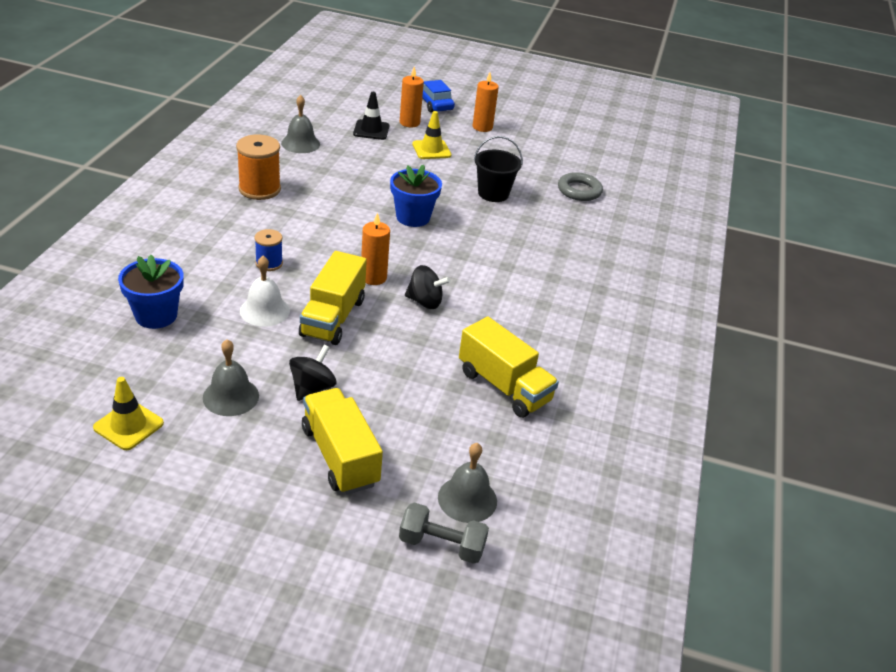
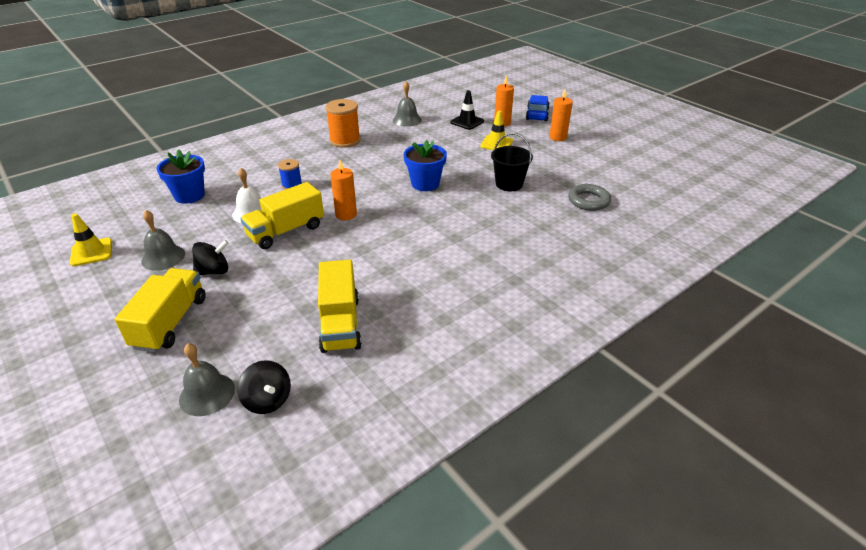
camera: 40 degrees right, 0 degrees up
(425, 302) = (360, 242): black spinning top -> black spinning top (267, 400)
(441, 545) = (146, 418): grey dumbbell -> none

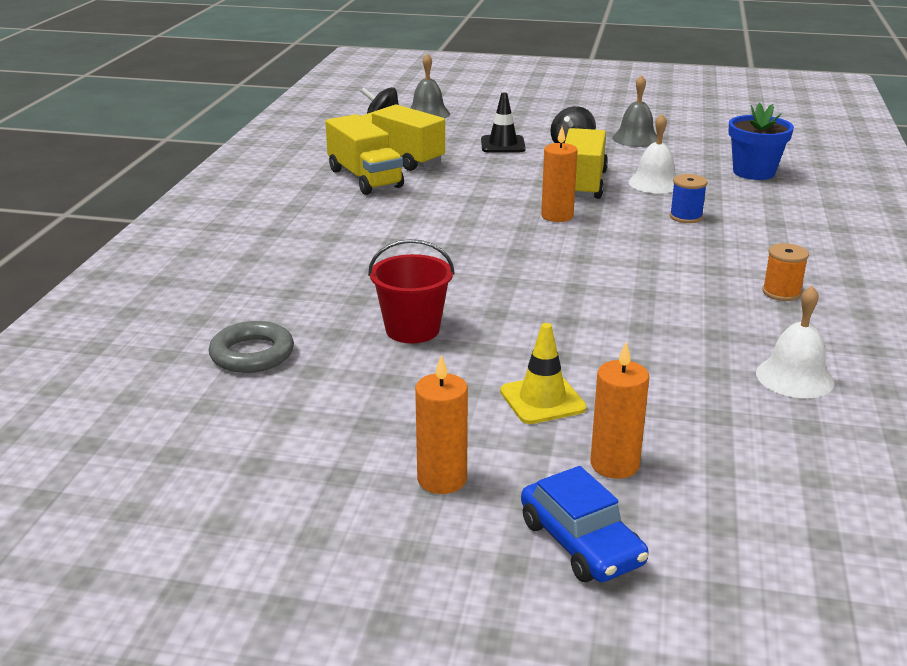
camera: 140 degrees right, 10 degrees down
(91, 252) = (697, 123): yellow traffic cone -> none
(170, 322) = (529, 122): yellow truck -> yellow truck (365, 178)
(345, 140) = (781, 292): orange spool -> orange spool, size x0.58
(407, 120) = (794, 377): grey bell -> white bell
(425, 184) = (534, 281): blue flower pot -> none
(467, 122) = (685, 429): black traffic cone -> black traffic cone (503, 145)
(509, 184) = (412, 330): black bucket -> red bucket

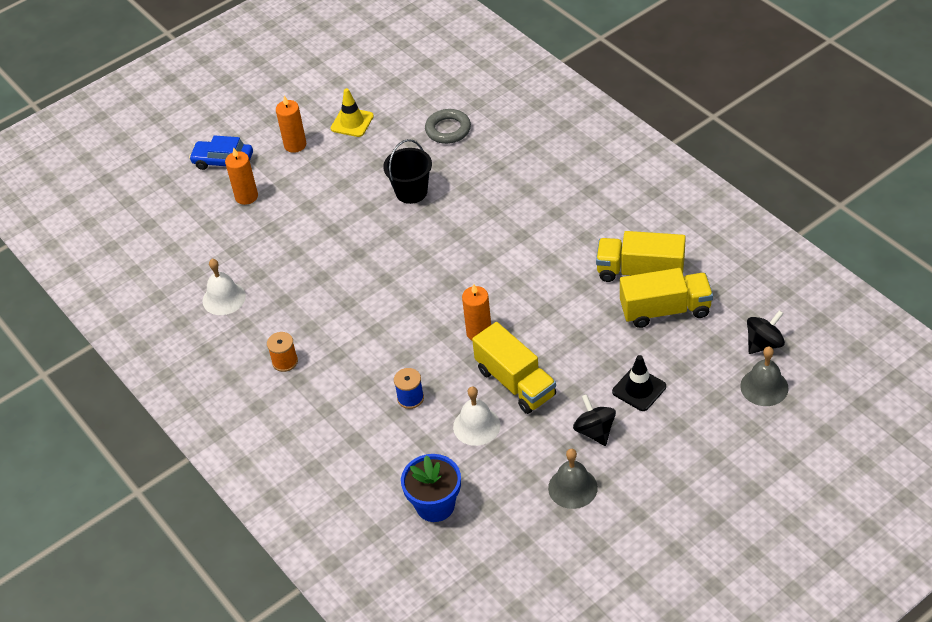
camera: 135 degrees right, 20 degrees up
(412, 330) = (411, 192): red bucket -> black bucket
(542, 400) = (308, 202): yellow traffic cone -> yellow traffic cone (352, 122)

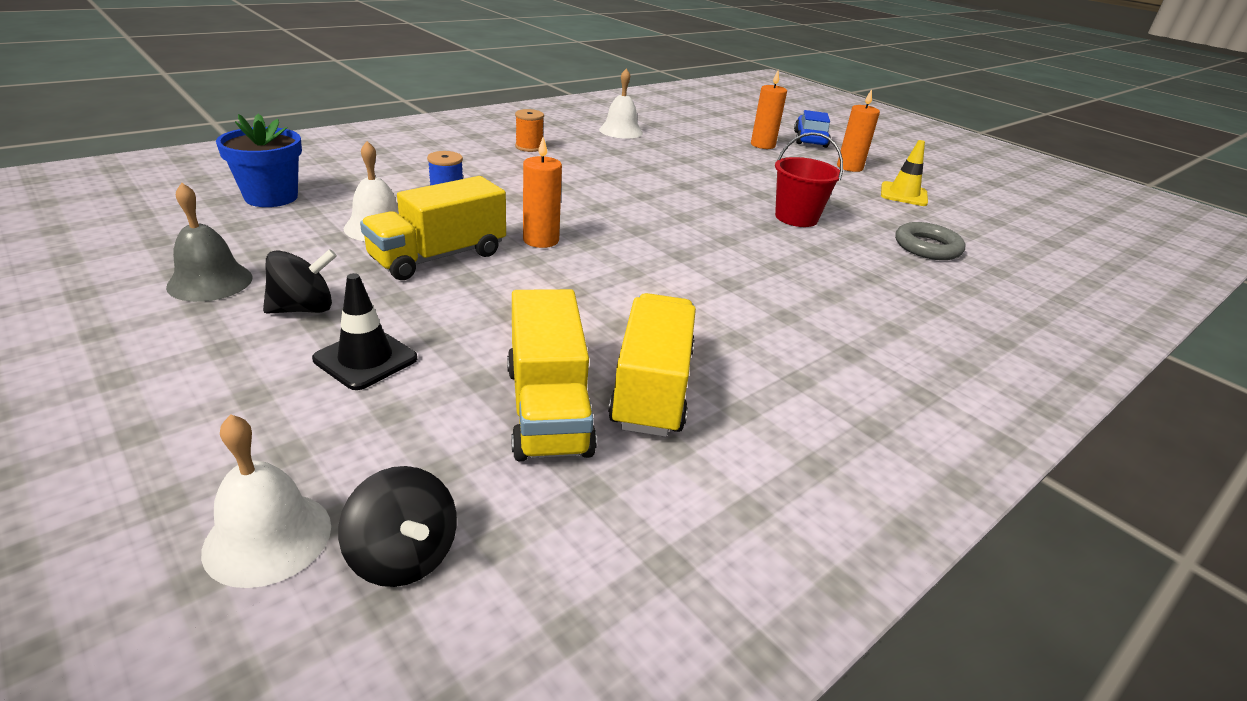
camera: 80 degrees right, 15 degrees down
(411, 192) = (796, 218): black bucket -> red bucket
(764, 387) = (268, 538): grey bell -> white bell

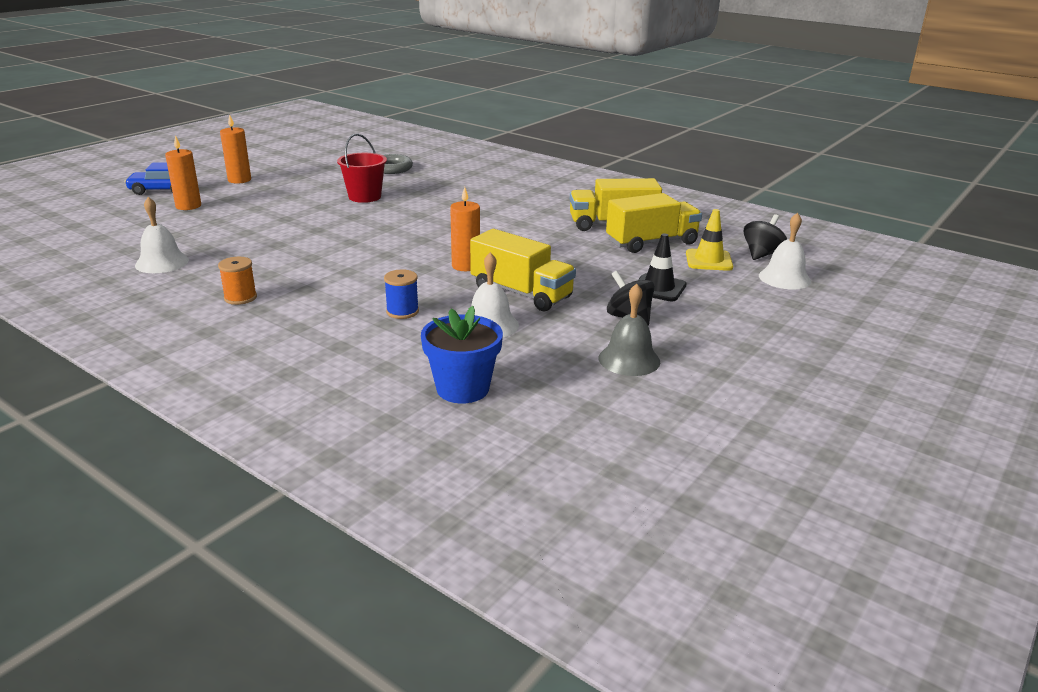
camera: 100 degrees left, 5 degrees down
(903, 194) = (296, 168): yellow traffic cone -> yellow traffic cone (709, 260)

